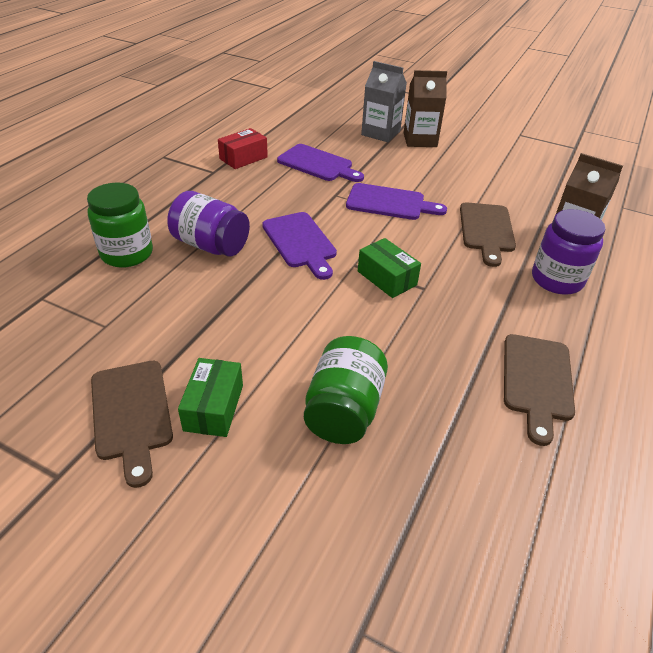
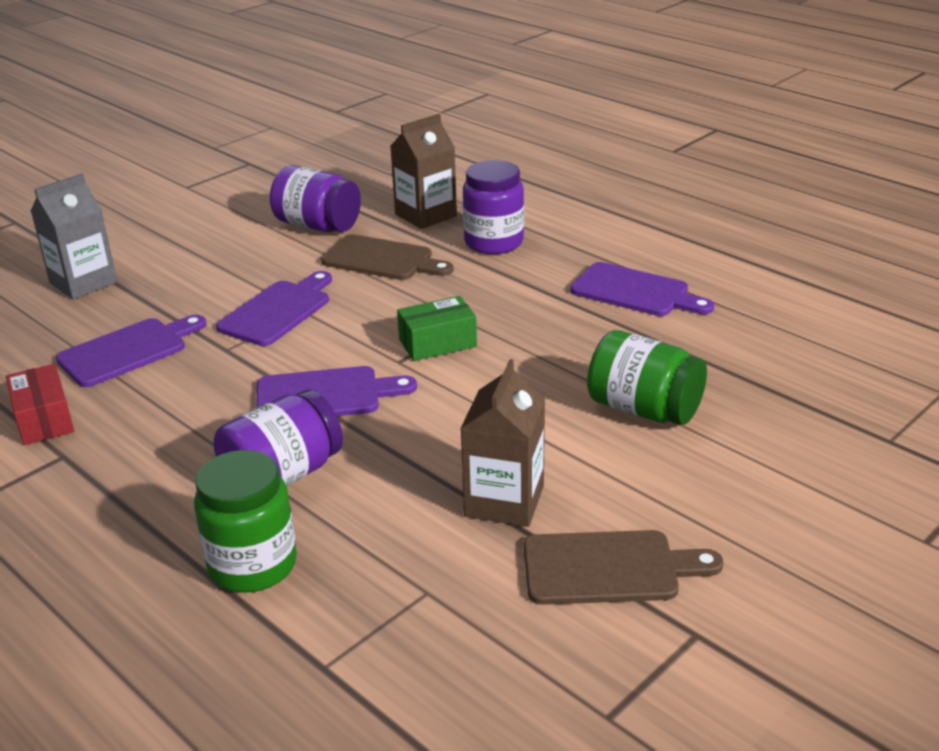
camera: 70 degrees left, 10 degrees down
(214, 407) = (616, 500): green box -> none
(420, 140) = (134, 257): brown carton -> brown carton (504, 501)
(512, 193) = (317, 226): none -> purple jar
(537, 381) = (635, 292): brown cutting board -> purple cutting board

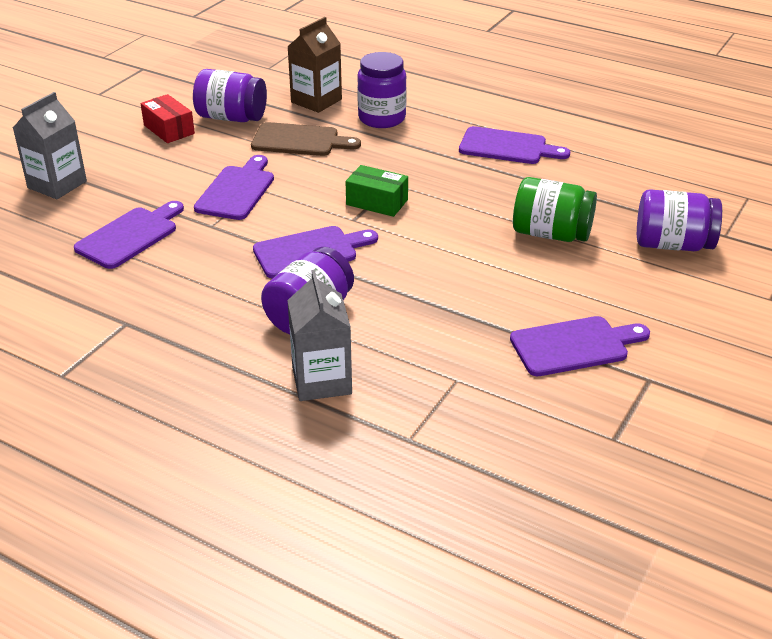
camera: 15 degrees left, 5 degrees up
(44, 419) = (92, 297): red box -> red box (169, 129)
(253, 565) = (321, 380): green jar -> grey carton
(437, 343) = (377, 202): green box -> green box turned 60 degrees clockwise
(504, 501) = (481, 311): brown carton -> none
(609, 568) = (574, 346): brown cutting board -> purple cutting board
(807, 444) = (672, 244): none -> purple jar

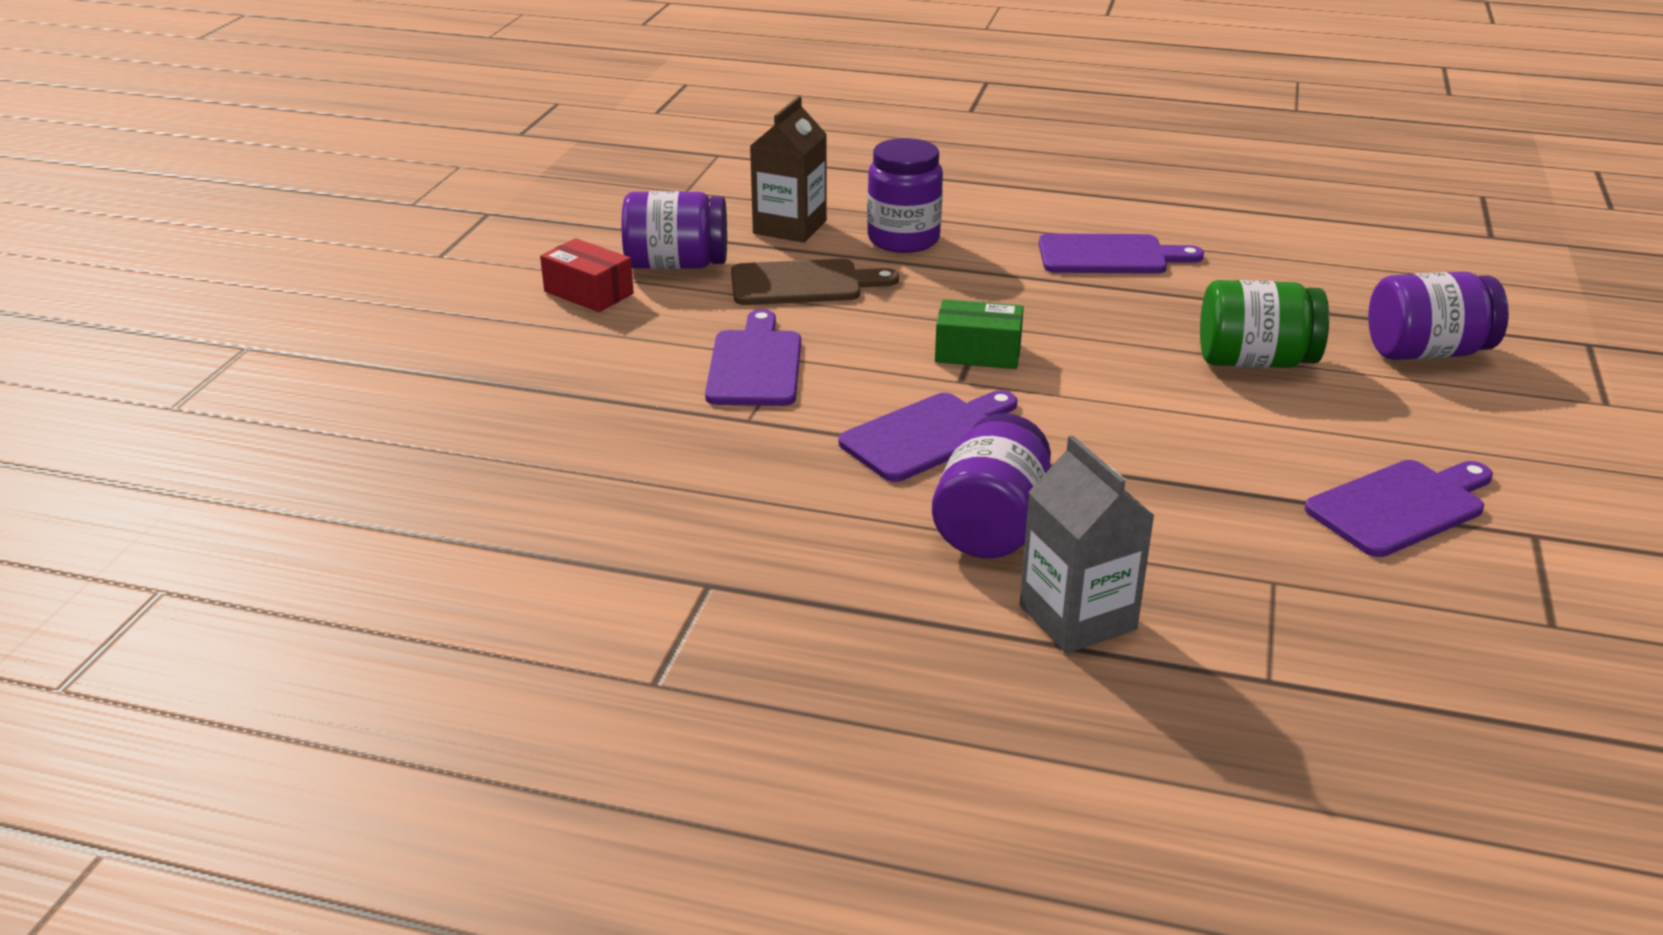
camera: 15 degrees left, 5 degrees down
(57, 184) = (457, 394): grey carton -> none
(130, 236) = (629, 453): purple cutting board -> none

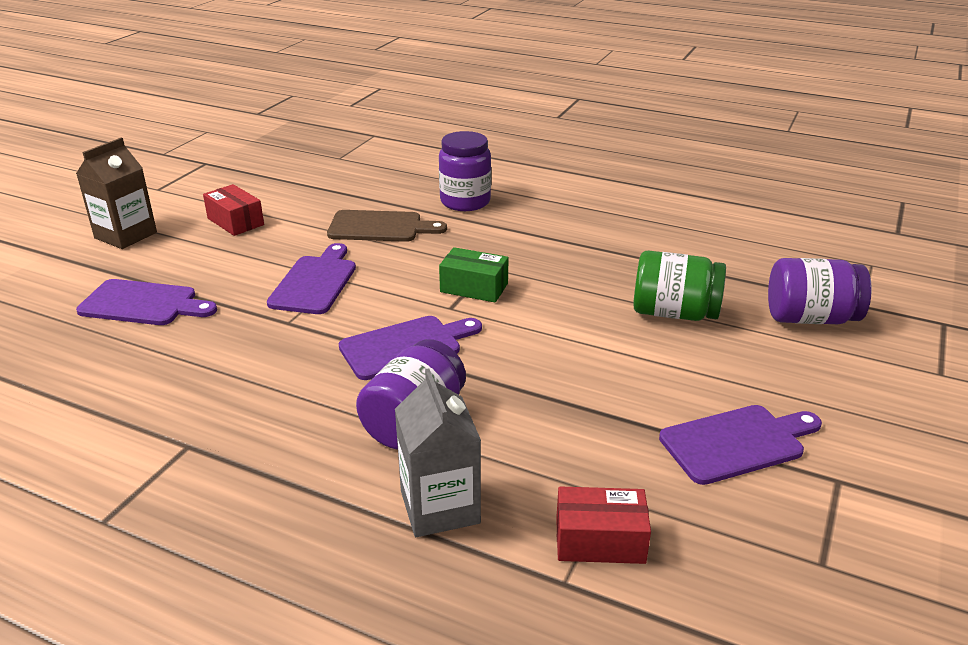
camera: 10 degrees right, 0 degrees up
(676, 265) = (304, 207): purple jar -> none
(790, 227) = (393, 187): brown carton -> brown carton (126, 235)
(1109, 256) = (604, 224): purple cutting board -> purple cutting board (143, 304)
(1289, 631) = (600, 540): none -> red box

